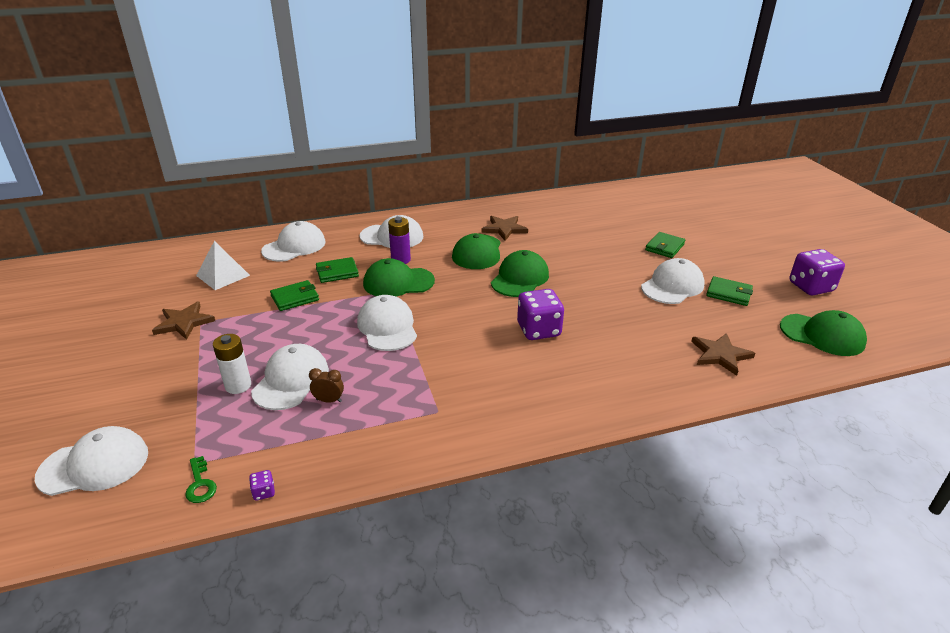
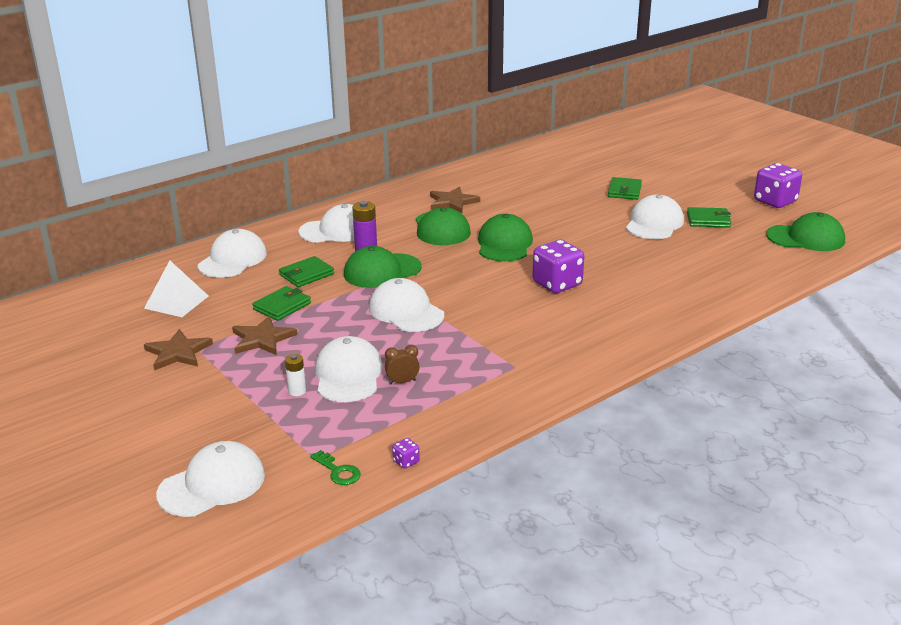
camera: 20 degrees left, 5 degrees down
(238, 385) = (297, 391): white battery -> white battery, size x0.64
(720, 355) = (731, 270): brown star -> brown star (262, 339)

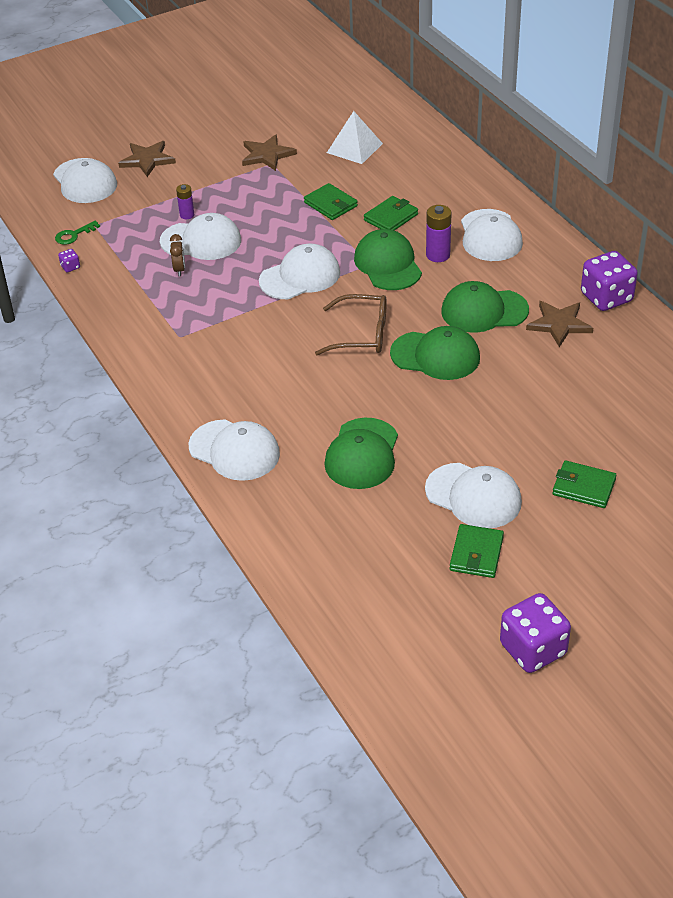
camera: 100 degrees right, 15 degrees up
(233, 259) = (433, 173): white cap -> white cap (234, 450)
(262, 339) = (275, 195): brown star -> brown star (147, 160)
(297, 391) = (187, 215): white battery -> purple battery
(306, 274) = (391, 217): green wallet -> green wallet turned 75 degrees clockwise
(485, 275) = (362, 334): none -> brown glasses
(557, 284) = (330, 385): purple dice -> purple dice (606, 297)
(806, 238) = (404, 645): green cap -> green cap (362, 454)

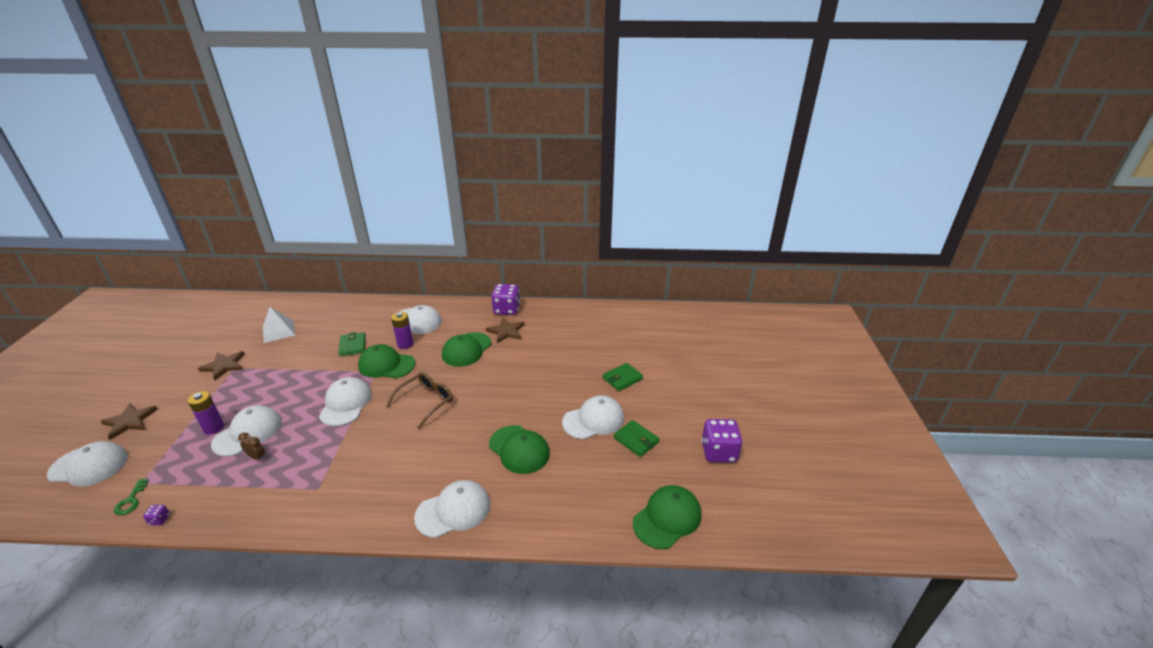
camera: 60 degrees left, 10 degrees down
(187, 215) = (214, 428): purple battery -> purple battery, size x1.57
(330, 204) = (307, 362): green wallet -> none
(435, 356) = (477, 382): green cap -> green cap (667, 518)

